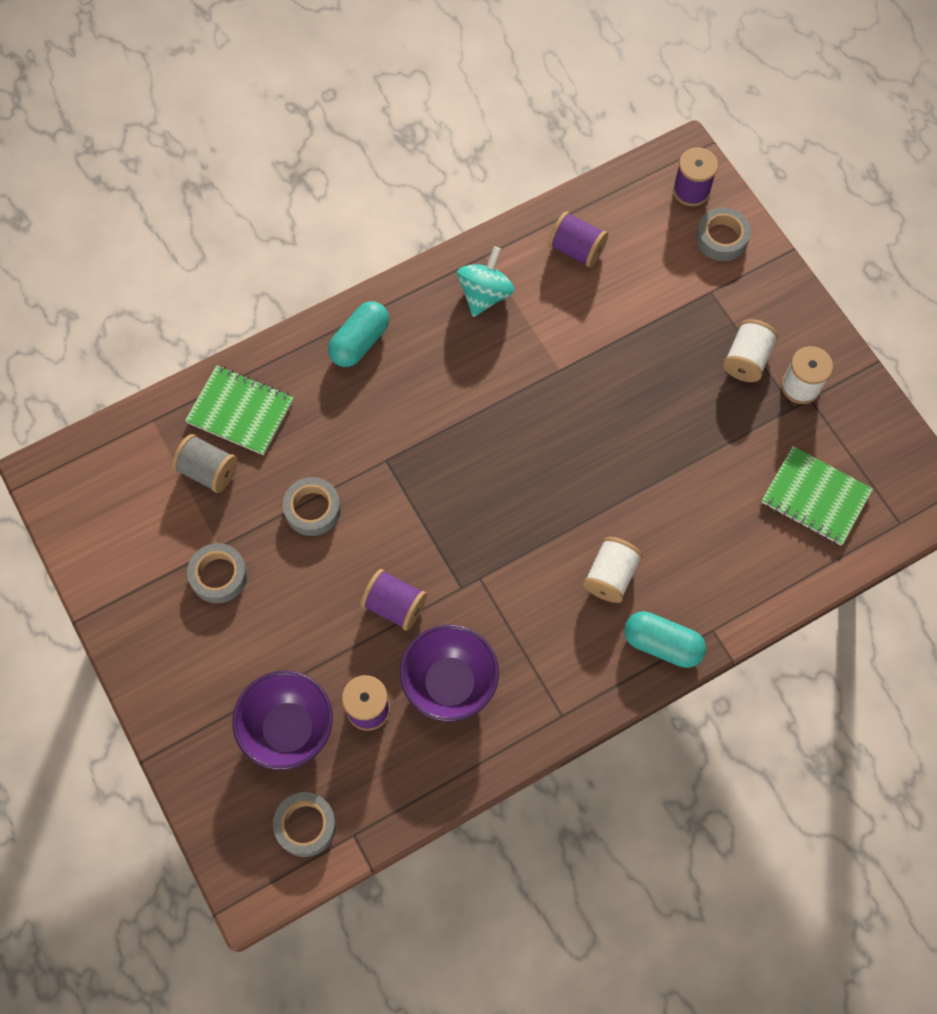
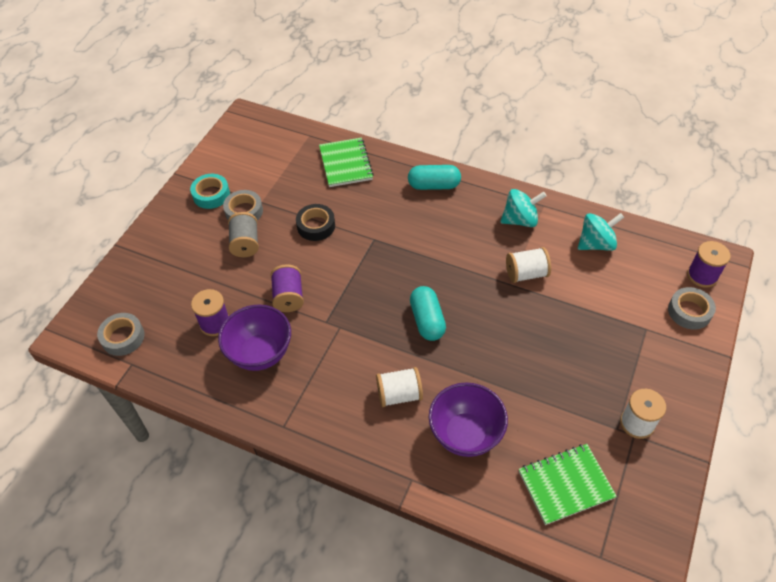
camera: 55 degrees right, 15 degrees down
(156, 598) = (211, 195): none -> turquoise tape
(208, 471) = (300, 172): grey spool -> grey spool (245, 243)
(288, 729) = (176, 294): purple bowl -> purple bowl (465, 434)
(312, 509) = (316, 226): grey tape -> black tape
(576, 249) = (596, 244): purple spool -> turquoise spinning top
(662, 644) = (377, 454): turquoise capsule -> turquoise capsule (427, 320)
(746, 359) = (622, 378): white spool -> white spool (526, 274)
(815, 497) = (565, 484): green notebook -> green notebook turned 75 degrees clockwise

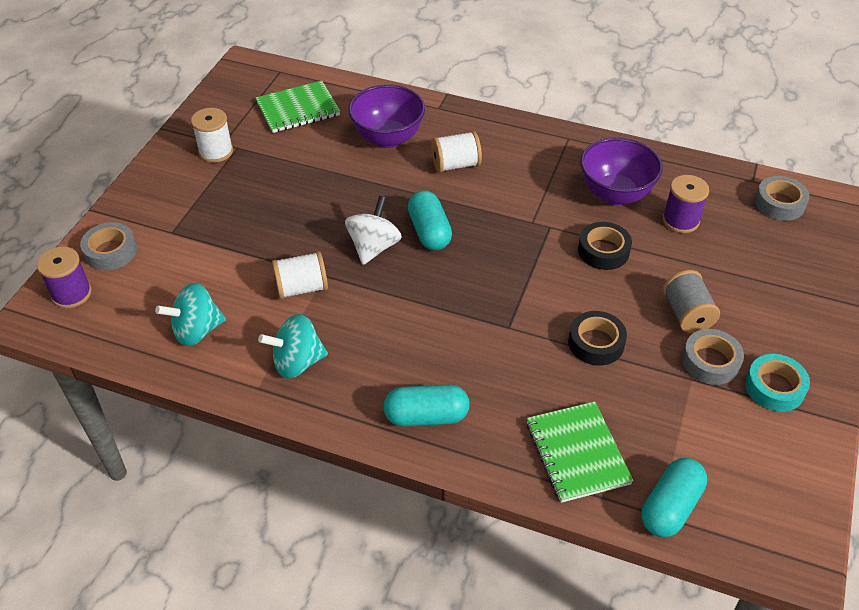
camera: 175 degrees right, 5 degrees down
(288, 297) = (603, 251): purple spool -> black tape
(302, 138) = (670, 507): none -> turquoise capsule
(473, 307) = (374, 247): none -> white spinning top

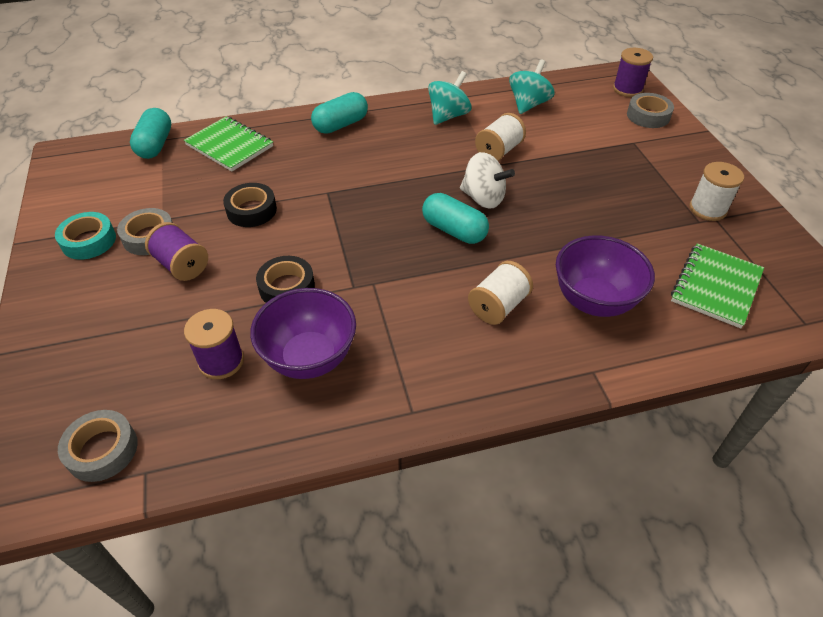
camera: 145 degrees right, 0 degrees up
(374, 247) = (483, 198): white spinning top -> white spinning top turned 45 degrees counterclockwise
(687, 314) = (182, 265): grey spool -> purple spool

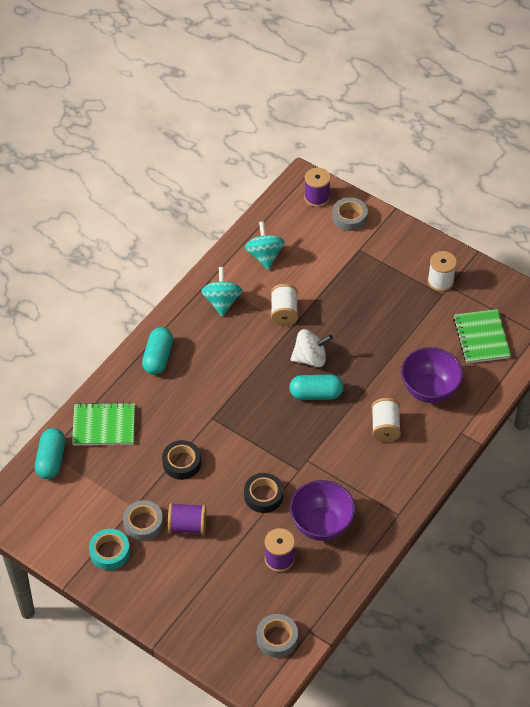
camera: 40 degrees left, 5 degrees up
(155, 145) = (51, 460): turquoise capsule -> turquoise capsule turned 45 degrees clockwise

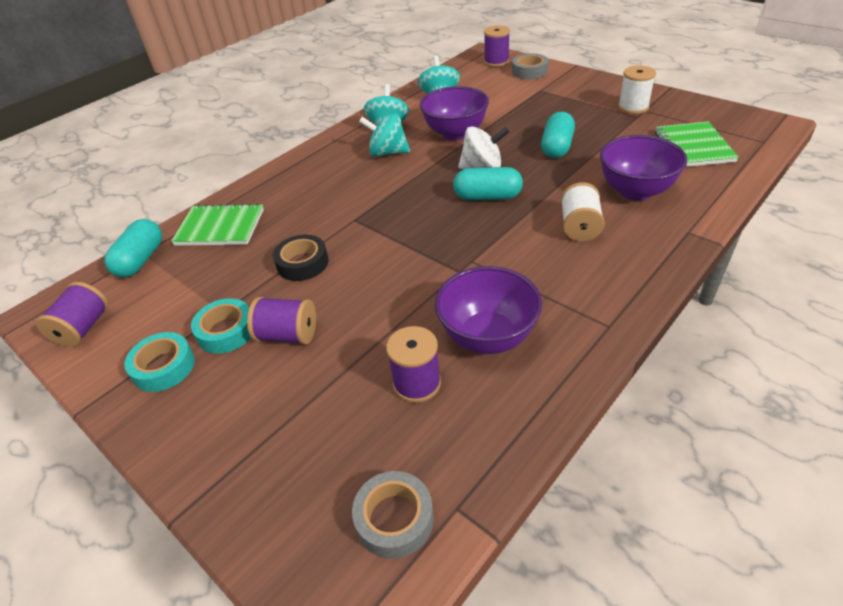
camera: 10 degrees right, 10 degrees down
(36, 523) = (83, 328): none -> purple spool
(143, 523) = (226, 331): grey tape -> turquoise tape
(158, 357) = (306, 170): turquoise capsule -> turquoise capsule (557, 147)
(226, 337) = (387, 153): none -> turquoise spinning top
(263, 496) = (405, 300): black tape -> none
(284, 312) = (455, 133): white spool -> purple bowl

